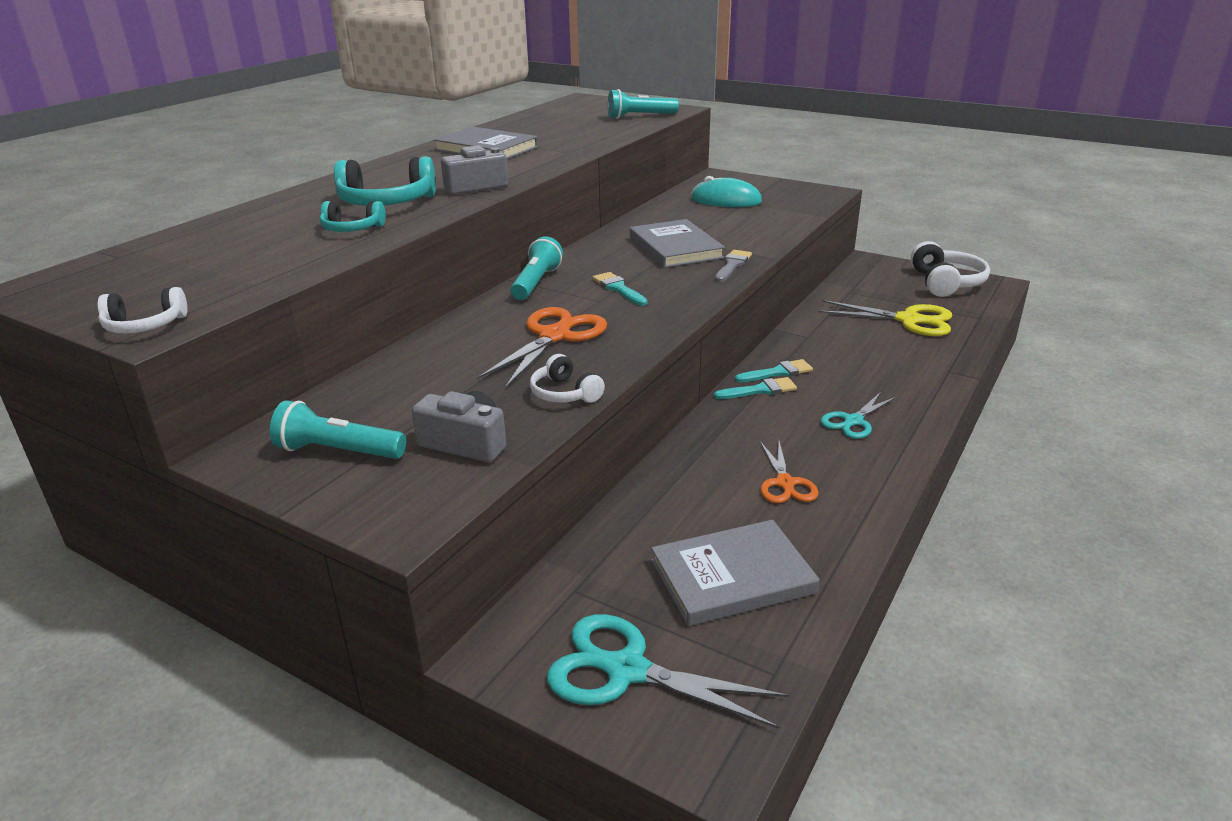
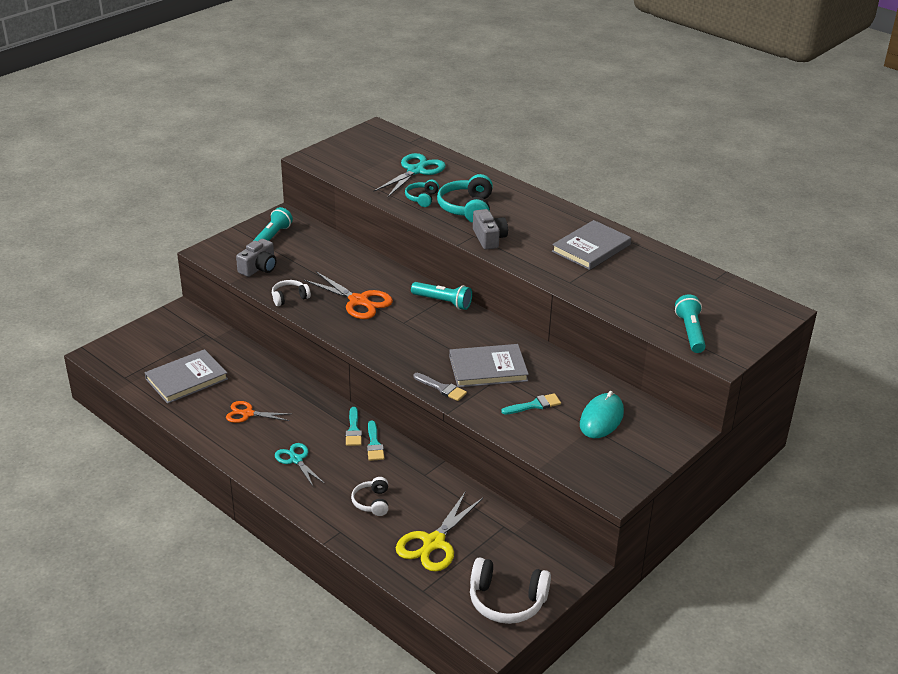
camera: 100 degrees right, 5 degrees up
(145, 326) = (317, 156): white headphones -> white headphones (372, 502)
(618, 288) = (419, 332): turquoise brush -> turquoise brush (534, 405)
(627, 670) = (151, 341): turquoise scissors -> turquoise scissors (415, 171)
(732, 576) = (186, 379): grey book -> grey book turned 60 degrees clockwise

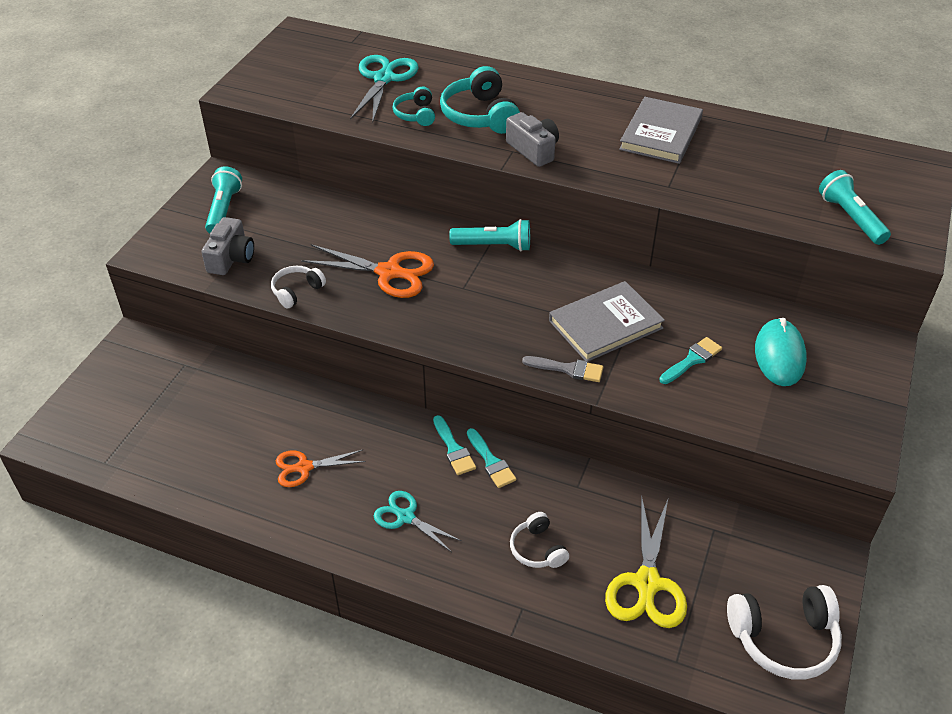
camera: 20 degrees left, 10 degrees up
(186, 379) = (193, 439): grey book -> none

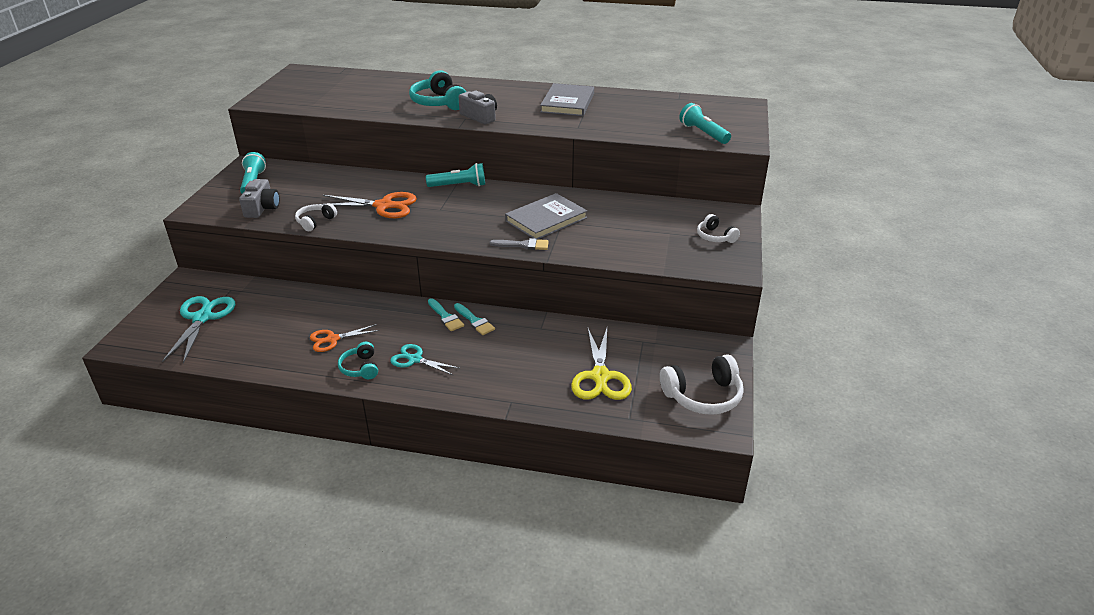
camera: 10 degrees left, 10 degrees down
(384, 79) = (366, 89): turquoise scissors -> turquoise scissors (202, 318)
(416, 114) = (392, 105): turquoise headphones -> turquoise headphones (360, 368)
(537, 549) = (517, 366): white headphones -> white headphones (715, 237)
(692, 360) = (610, 232): turquoise brush -> none
(779, 355) = (670, 224): turquoise mouse -> none

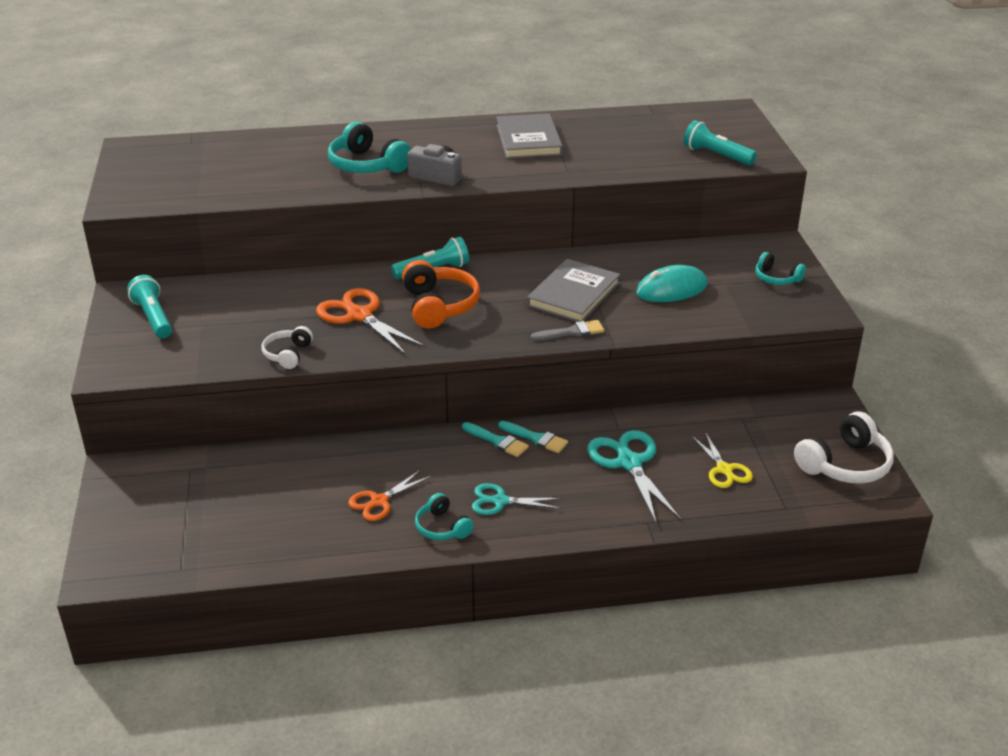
camera: 20 degrees left, 0 degrees up
(202, 318) = (183, 515): turquoise scissors -> turquoise scissors (629, 463)
(262, 208) = (199, 350): grey camera -> none
(383, 206) = (359, 316): orange scissors -> orange scissors turned 120 degrees counterclockwise
(443, 209) = (439, 306): none -> orange headphones
(600, 376) = (724, 469): yellow scissors -> yellow scissors, size x0.62
(624, 229) = (671, 289): none -> turquoise mouse
(715, 237) = (776, 278): white headphones -> turquoise headphones

